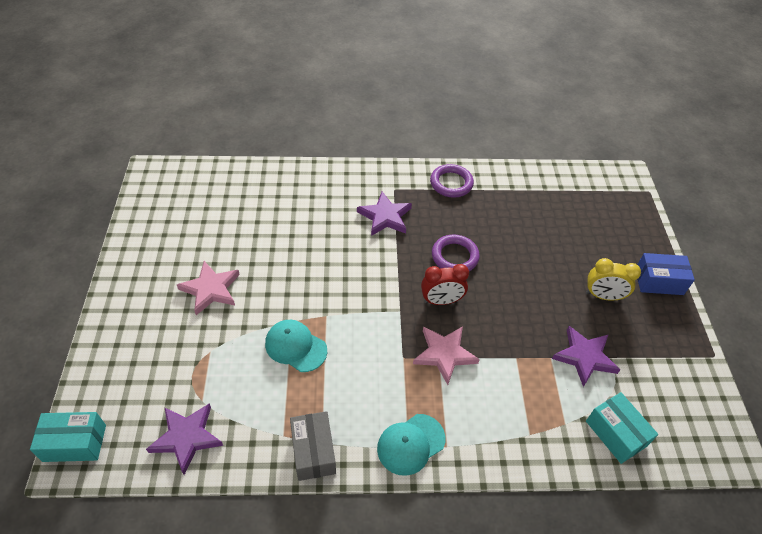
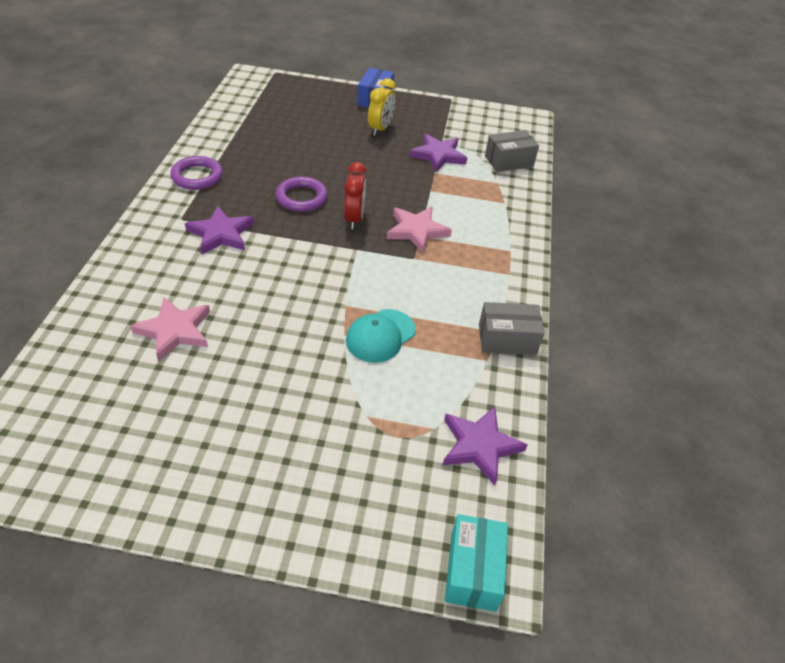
camera: 80 degrees left, 5 degrees down
(211, 289) = (268, 407): pink star -> pink star (175, 330)
(410, 444) = (506, 272): turquoise cap -> none
(615, 433) = (509, 161): turquoise box -> grey box

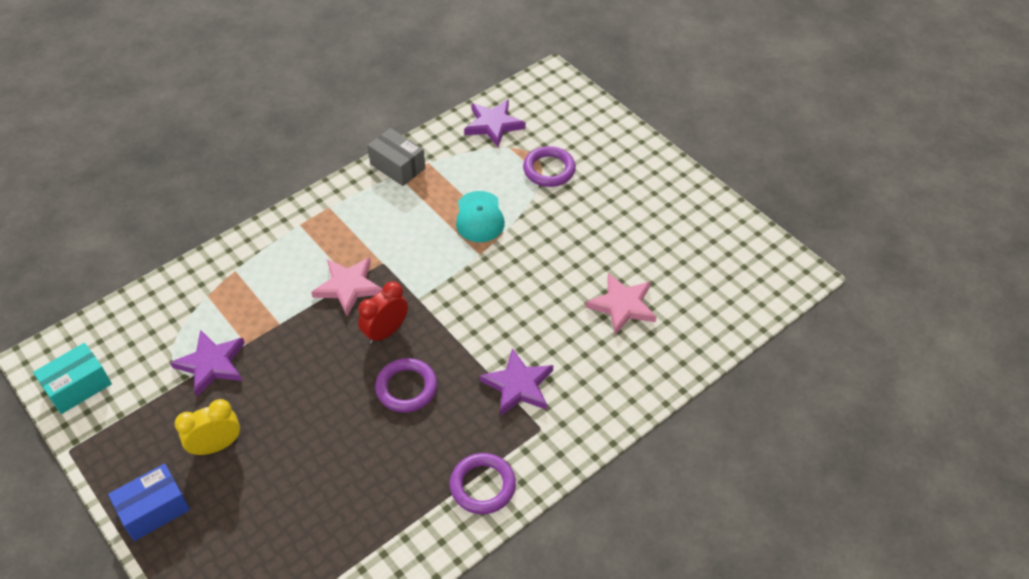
camera: 135 degrees left, 5 degrees up
(365, 427) = (549, 170): none -> purple ring
(380, 336) = (479, 217): turquoise cap -> turquoise cap turned 90 degrees clockwise
(473, 571) = (560, 84): turquoise box -> turquoise box (78, 387)
(509, 161) = (157, 313): grey box -> none

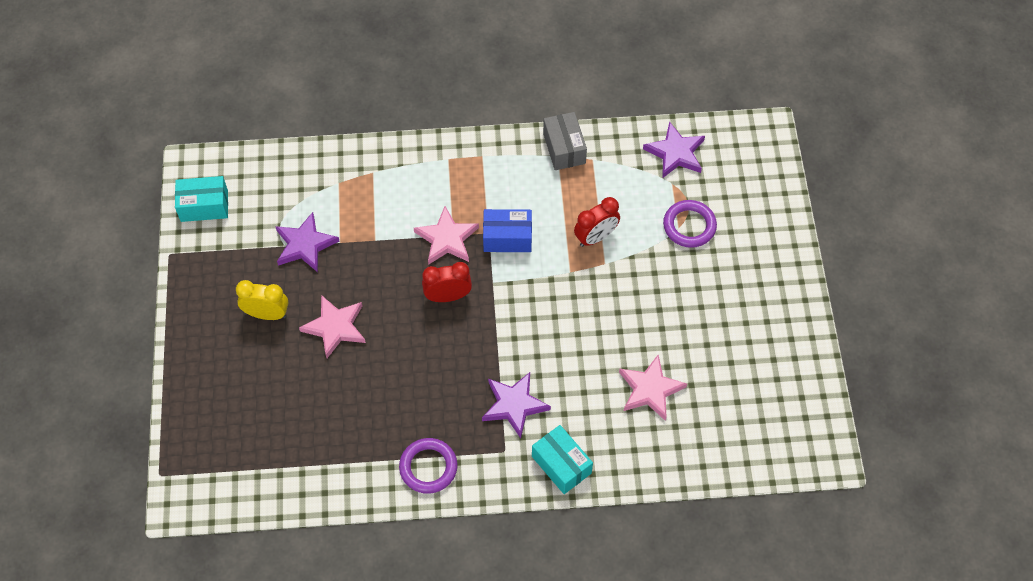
camera: 35 degrees right, 10 degrees up
(154, 509) = (197, 337): blue box -> blue box (507, 237)
(296, 418) = (335, 327): none -> pink star
(406, 388) = (430, 353): purple ring -> none
(479, 217) = (595, 237): turquoise cap -> red clock
(600, 409) = (561, 465): none -> turquoise box

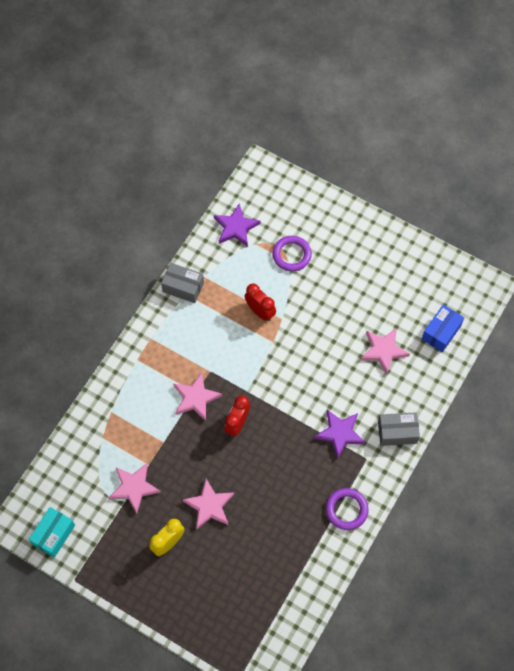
camera: 55 degrees left, 5 degrees up
(305, 245) = (134, 487): purple star -> pink star
(507, 237) = (222, 362): blue box -> blue box (441, 332)
(561, 465) = (397, 432): turquoise box -> grey box
(595, 237) = (260, 311): red clock -> red clock turned 45 degrees counterclockwise

